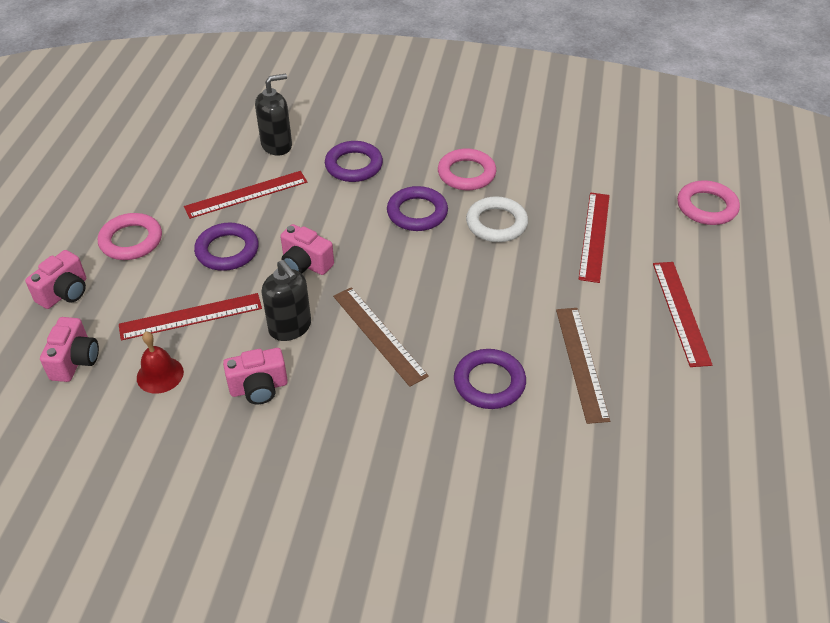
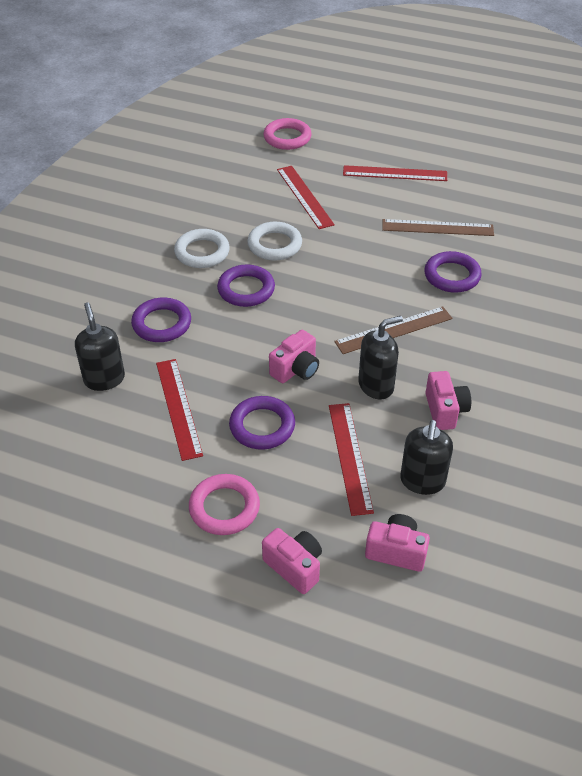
camera: 80 degrees left, 0 degrees up
(160, 375) = (422, 481): red bell -> black soap dispenser
(466, 173) = (202, 252): pink ring -> white ring
(594, 236) = (304, 196): red ruler -> red ruler turned 45 degrees clockwise

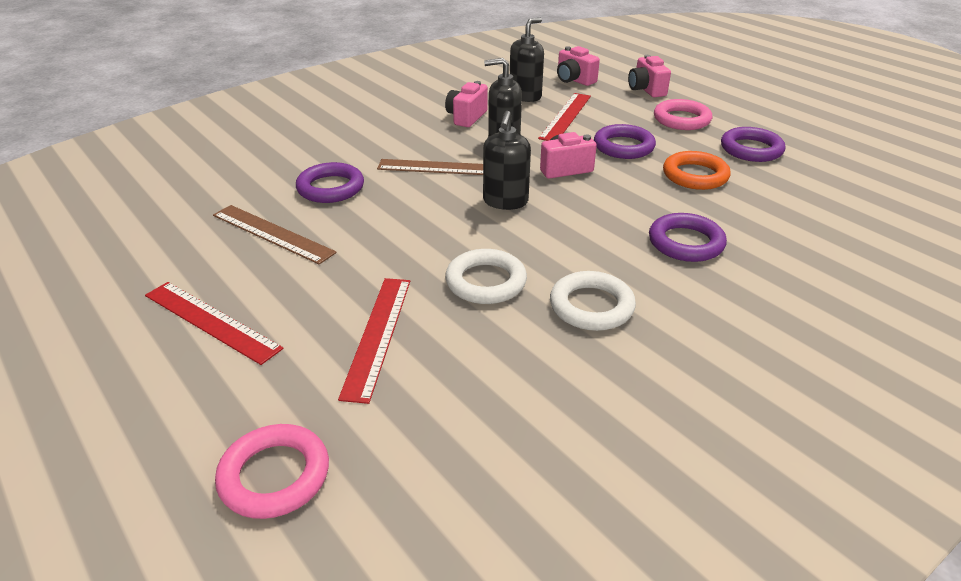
camera: 150 degrees left, 10 degrees down
(104, 379) = (768, 215): black soap dispenser -> black soap dispenser (505, 201)
(178, 408) = (695, 175): red ruler -> orange ring
(246, 289) = (563, 245): purple ring -> purple ring (751, 149)

